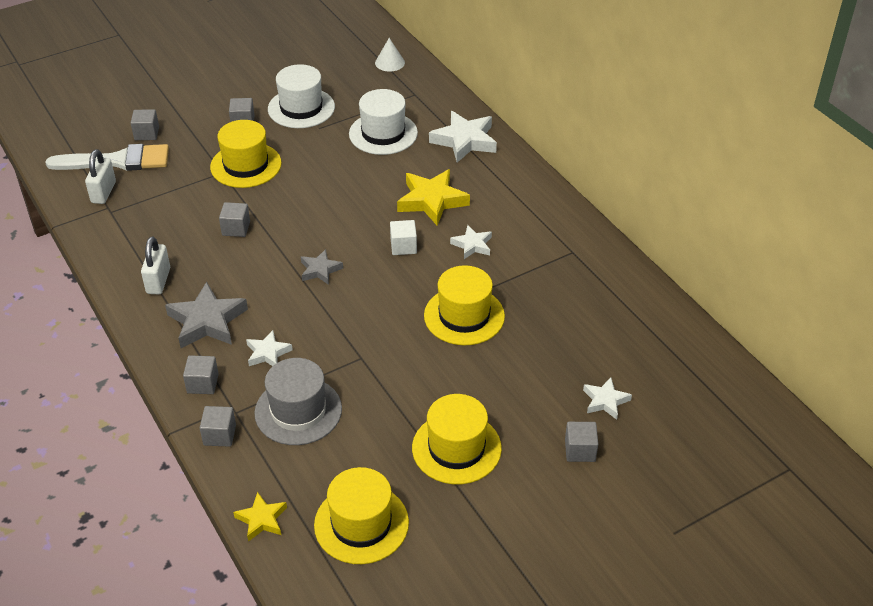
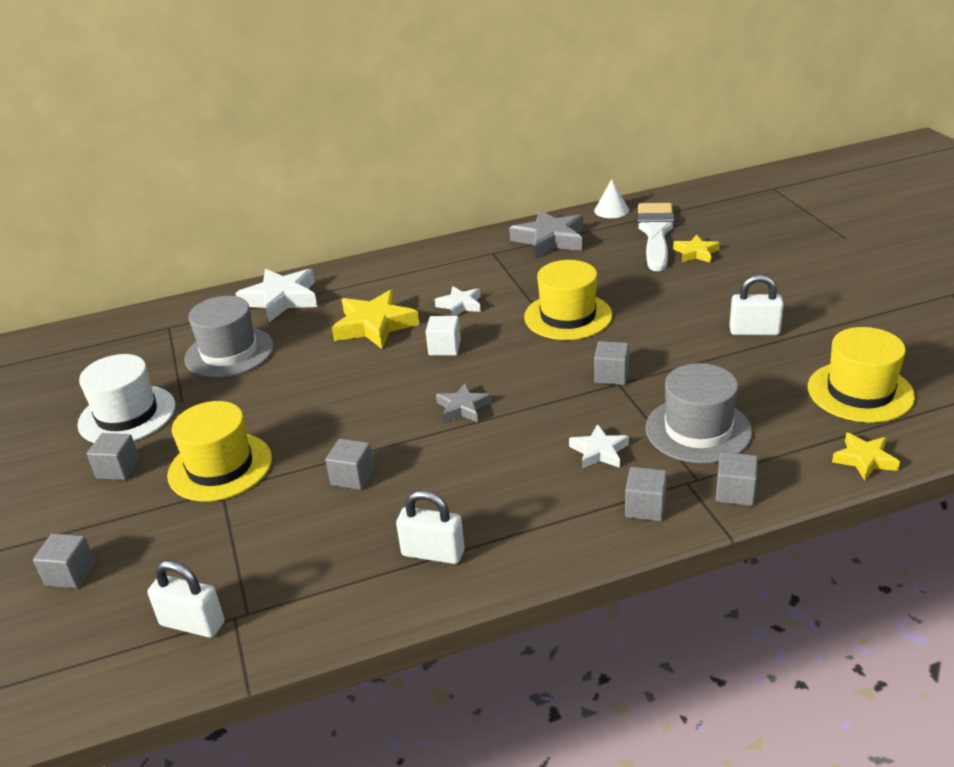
camera: 75 degrees left, 10 degrees down
(118, 161) = (119, 608): white brush -> white brush (655, 233)
(207, 321) = (530, 504): grey star -> grey star (550, 240)
(383, 133) = (229, 352): white hat -> grey hat
(390, 62) = (88, 341): white cone -> white cone (611, 210)
(456, 448) = (754, 331): yellow hat -> white padlock
(580, 450) = (756, 269): grey cube -> grey cube (611, 375)
(605, 401) = (696, 253): white star -> yellow star

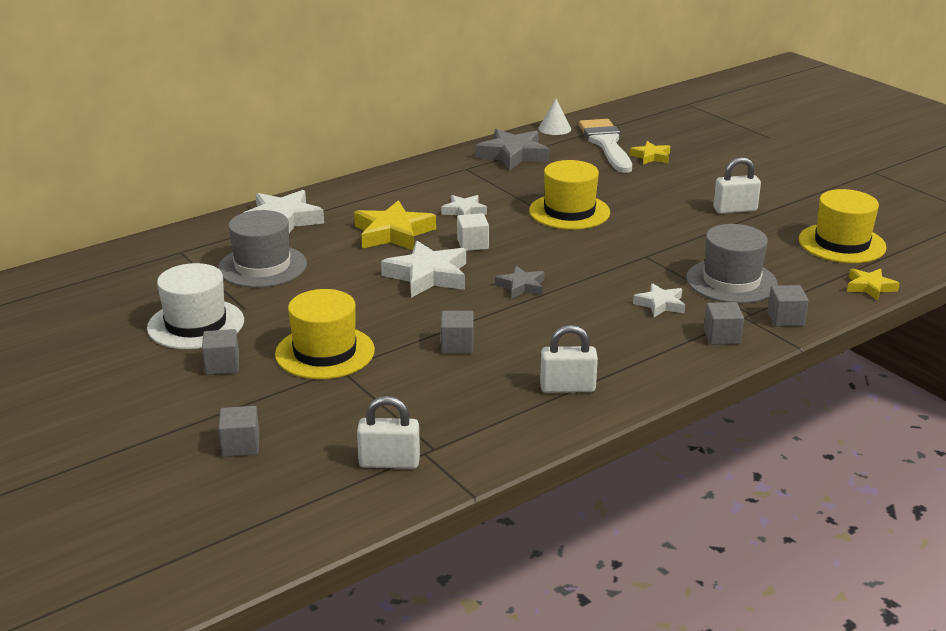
camera: 20 degrees left, 5 degrees down
(376, 383) = (427, 276): none -> white star
(611, 375) = (636, 251): grey cube -> none

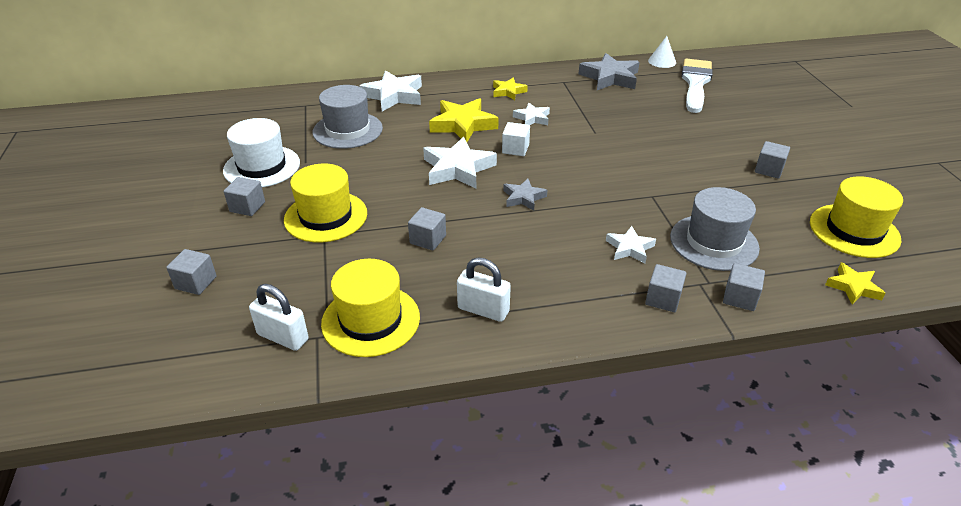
camera: 25 degrees right, 10 degrees up
(569, 212) = (617, 138): yellow hat -> yellow hat (371, 320)
(651, 157) = (726, 102): yellow star -> yellow star (508, 91)
(735, 209) = (769, 170): white padlock -> grey cube

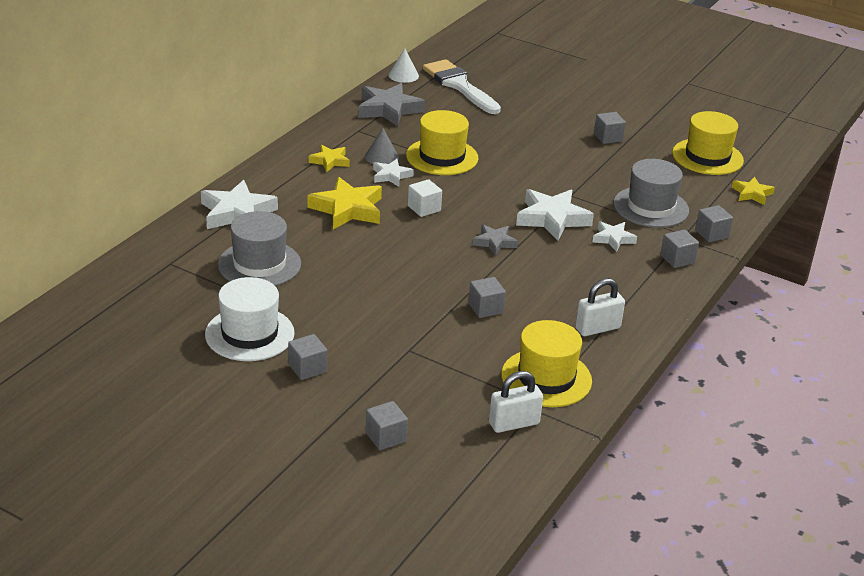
camera: 50 degrees left, 5 degrees down
(326, 216) = (384, 337): yellow hat -> yellow hat (442, 157)
(458, 169) = (410, 247): white star -> white star (552, 219)
(548, 104) = (381, 157): none -> grey cone

